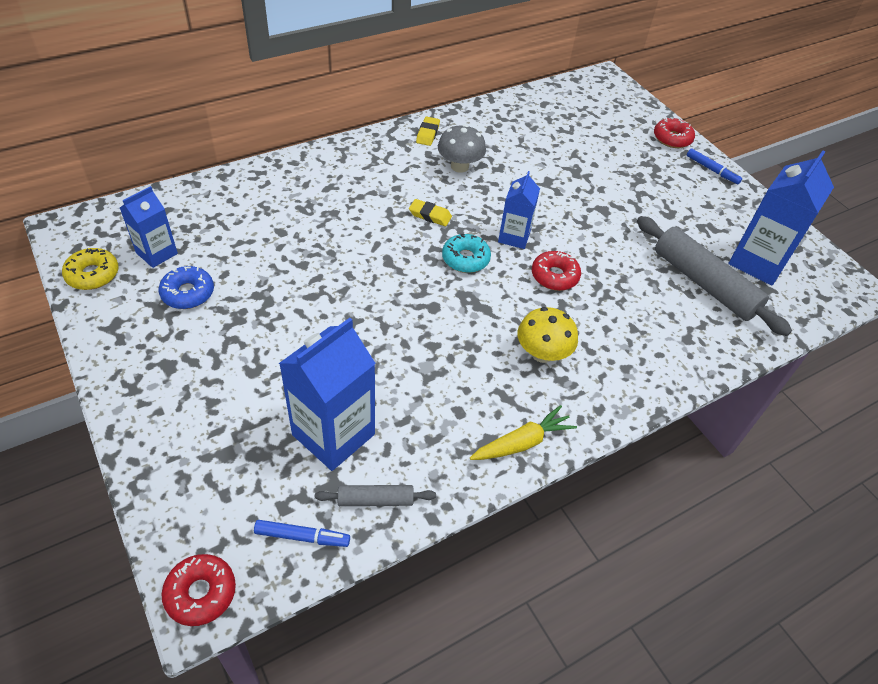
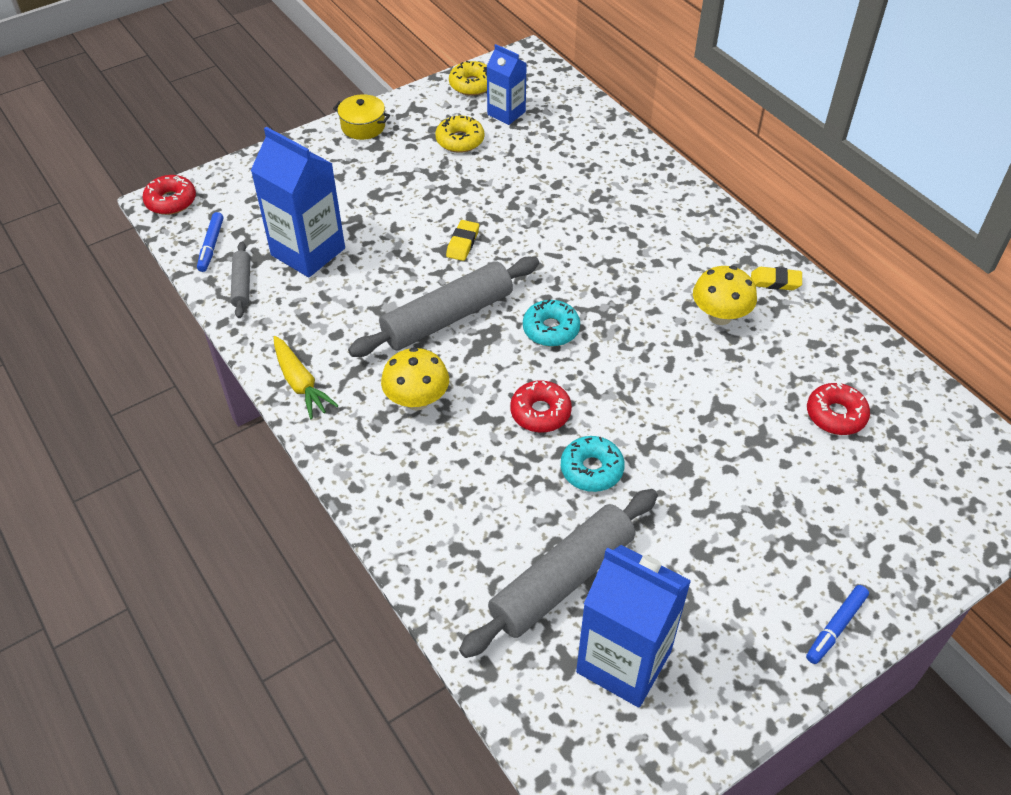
camera: 90 degrees right, 0 degrees up
(126, 376) = (363, 126): none -> yellow pot
(188, 293) = (460, 140): blue donut -> yellow donut
(430, 215) = (616, 294): yellow eraser -> yellow eraser (462, 243)
(445, 324) = (447, 317): none -> grey rolling pin
(459, 166) = (720, 316): grey mushroom -> yellow mushroom
(514, 237) = (601, 373): blue carton -> none
(607, 255) = (591, 469): none -> turquoise donut
(672, 138) = (900, 575): red donut -> red donut (835, 415)

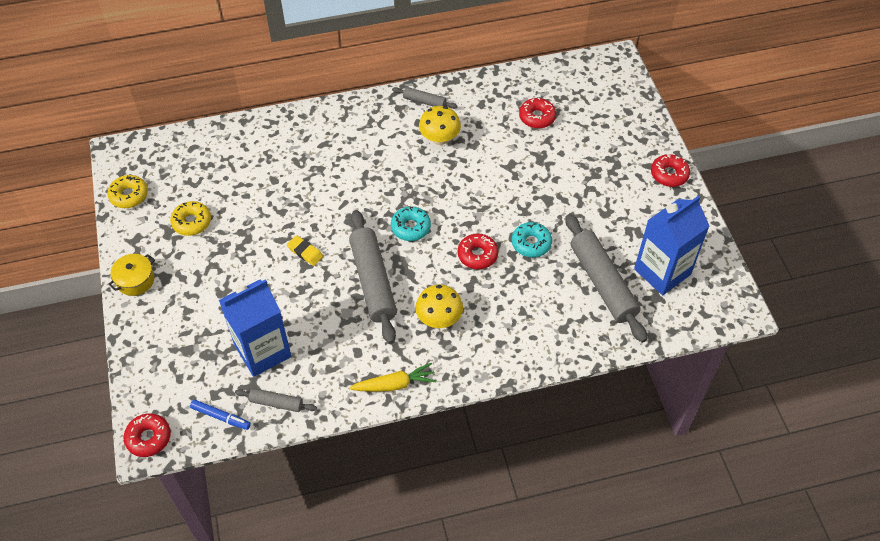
camera: 70 degrees left, 5 degrees up
(506, 113) = (177, 184): blue carton -> none
(775, 282) = (424, 102): yellow eraser -> grey rolling pin
(835, 627) = (669, 174): blue marker -> red donut

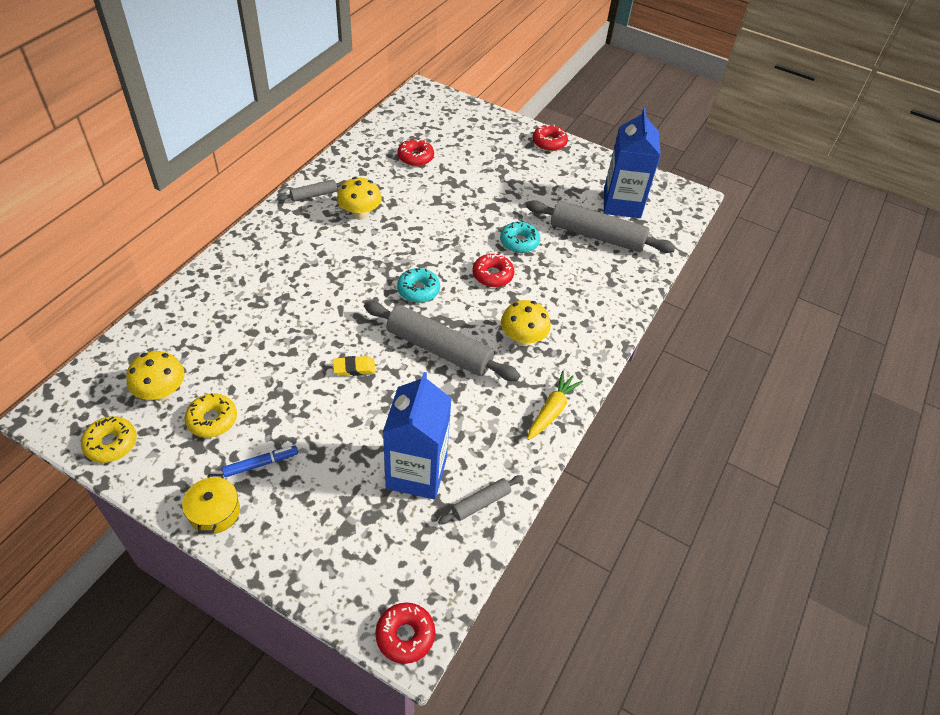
camera: 50 degrees left, 5 degrees down
(185, 183) = (162, 392): none -> yellow mushroom
(221, 417) = (448, 556): blue marker -> blue marker (261, 464)

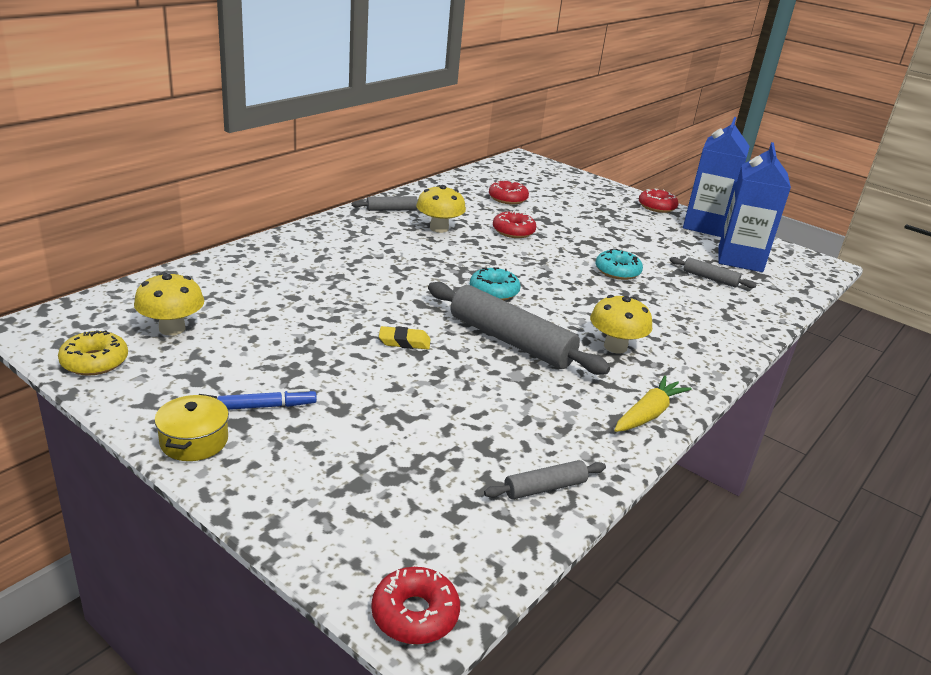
camera: 10 degrees right, 20 degrees down
(212, 420) = (222, 359): yellow donut -> none
(416, 472) = (463, 444): blue carton -> blue carton (705, 226)
(492, 275) = (583, 292): red donut -> red donut (513, 231)
(596, 236) = (710, 278): grey rolling pin -> grey rolling pin, size x0.49

